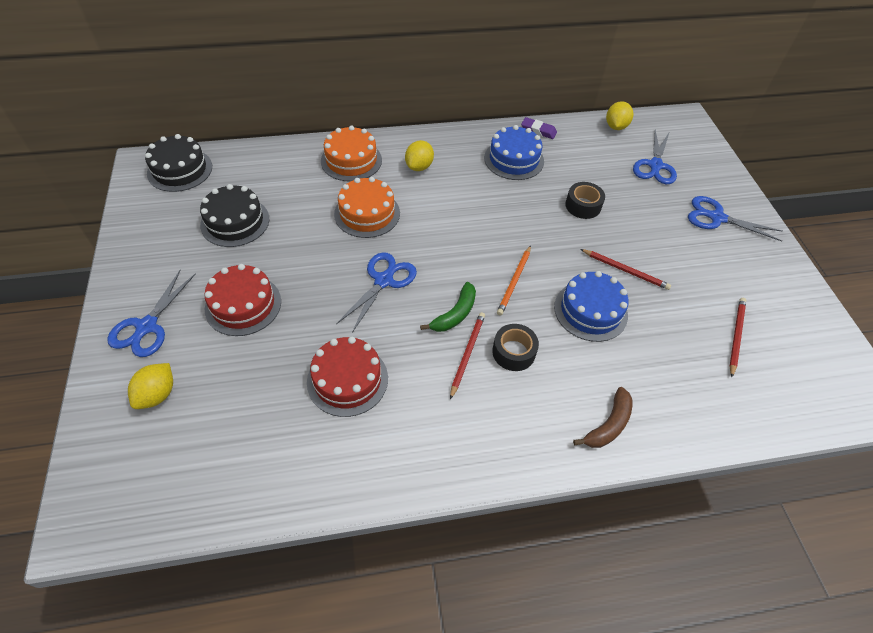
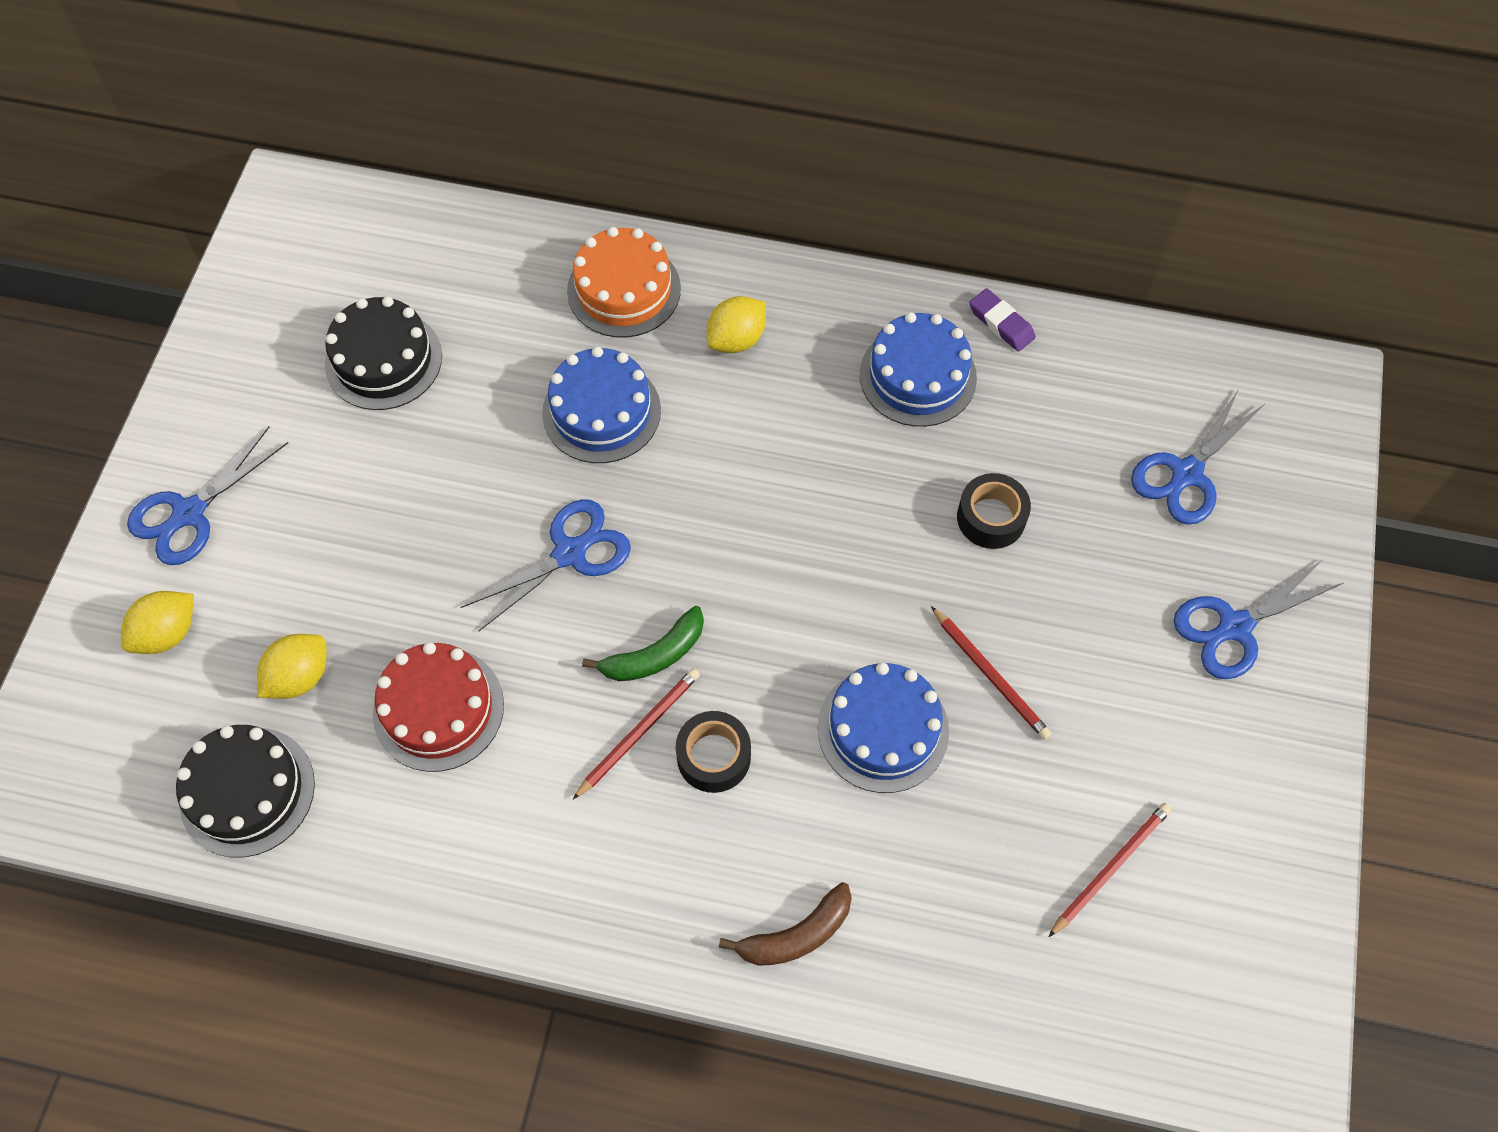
camera: 25 degrees right, 10 degrees up
(180, 170) = (335, 225): black cake -> black cake (247, 791)
(243, 305) = (338, 523): red cake -> none
(367, 213) = (601, 411): orange cake -> blue cake
(514, 281) = (783, 629): orange pencil -> none
(616, 126) = (1162, 359): yellow lemon -> yellow lemon (299, 677)
(717, 218) = (1234, 627): blue scissors -> blue scissors turned 75 degrees counterclockwise

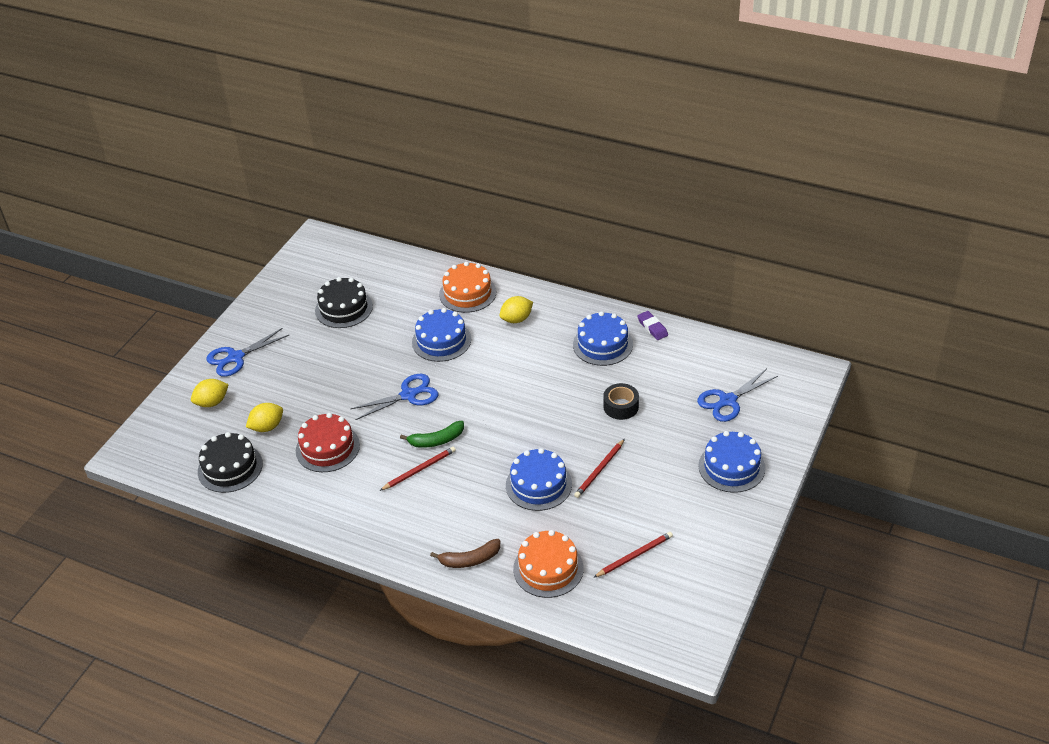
camera: 15 degrees right, 20 degrees down
(713, 757) = (452, 484): black tape -> none
(954, 928) = (548, 568): none -> orange cake
(990, 675) = (599, 470): red pencil -> red pencil turned 60 degrees clockwise
(1234, 627) = (731, 467): blue scissors -> blue cake

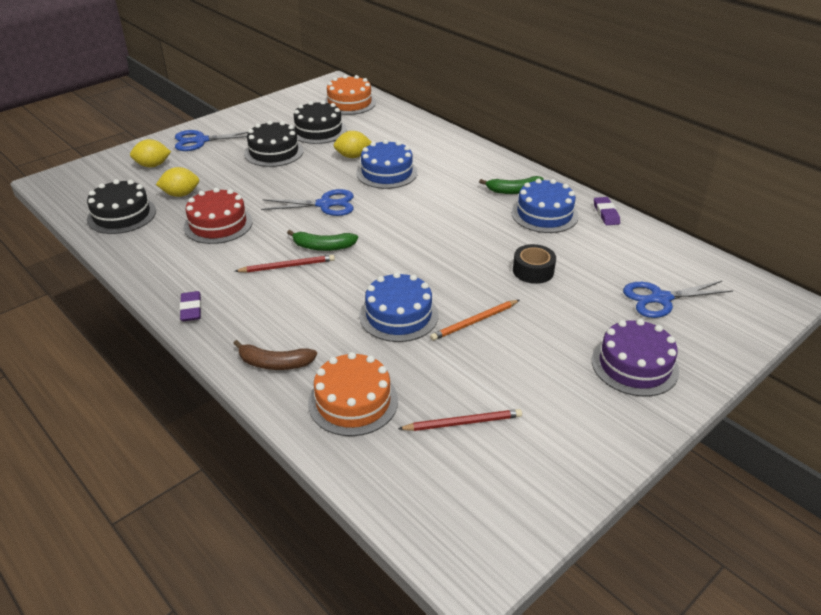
camera: 20 degrees right, 5 degrees down
(319, 349) = (274, 152): none -> black cake
(368, 537) = (191, 309): none -> purple eraser
(467, 293) = (436, 145): orange cake -> orange cake (349, 103)
(516, 319) = (469, 174): yellow lemon -> yellow lemon (353, 156)
(565, 326) = (514, 191): none -> green banana
(599, 470) = (474, 322): red pencil -> orange pencil
(731, 467) = (634, 365): blue cake -> purple cake

